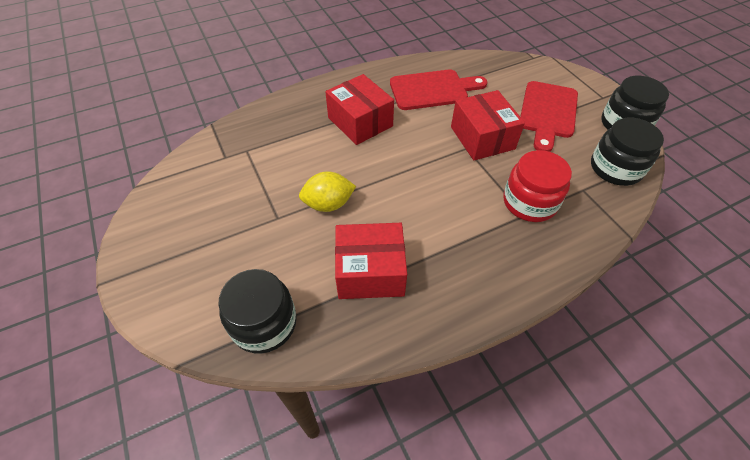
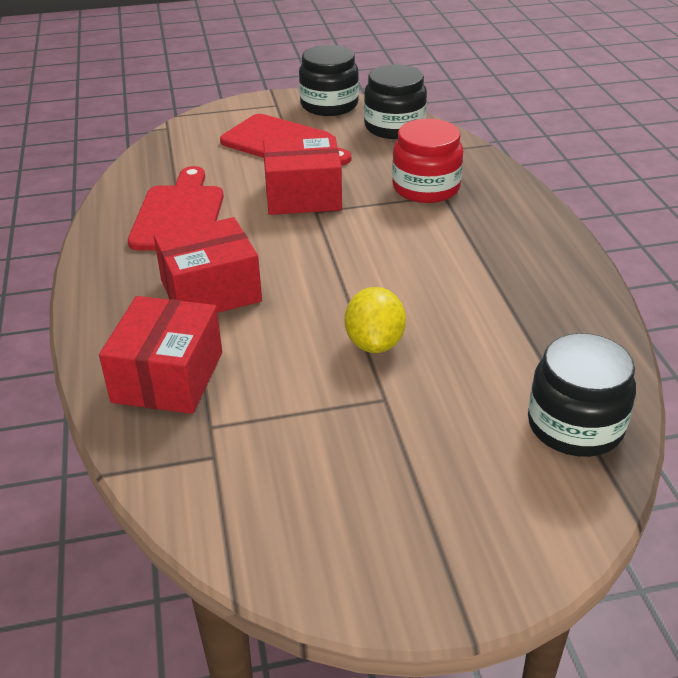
camera: 75 degrees left, 15 degrees down
(370, 272) = (505, 321): red box -> red box (168, 377)

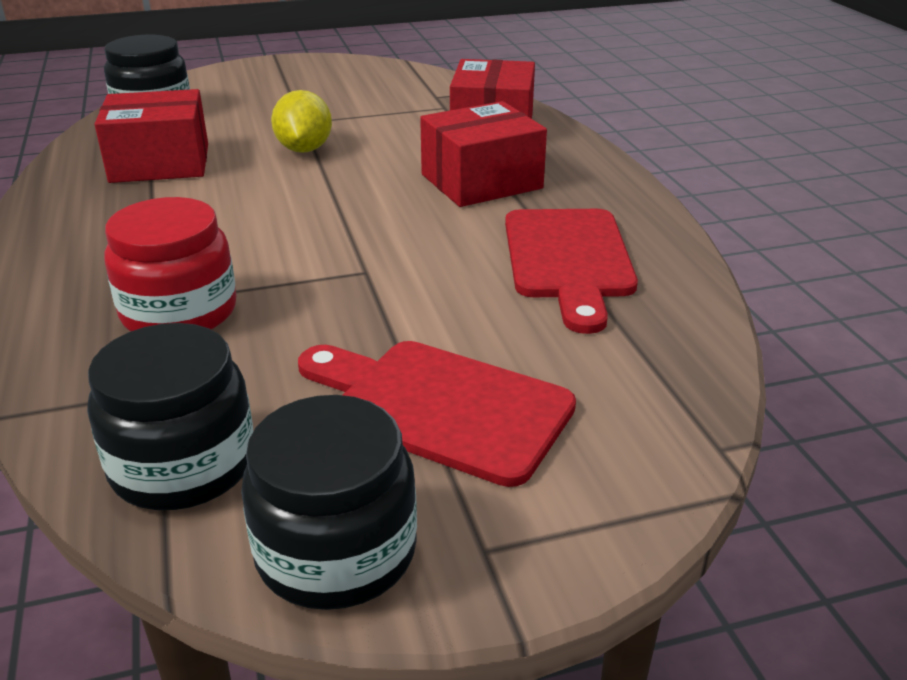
camera: 175 degrees right, 5 degrees down
(303, 196) = (386, 293): red box -> red box (160, 163)

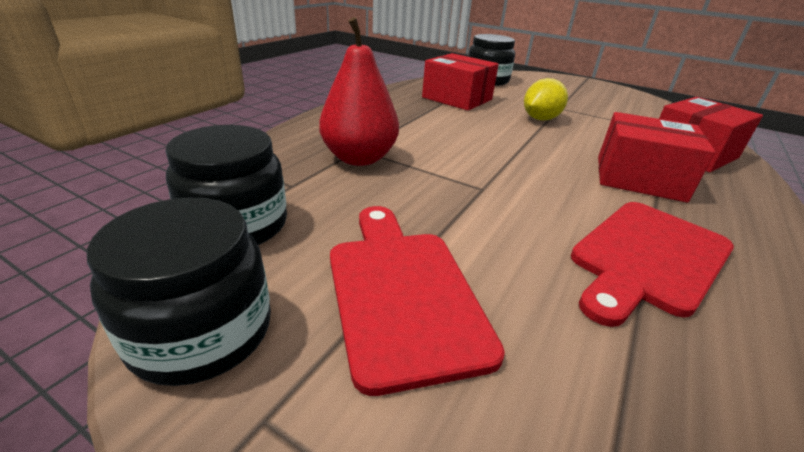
camera: 45 degrees right, 0 degrees up
(179, 312) = (359, 158): red jar -> red pear

